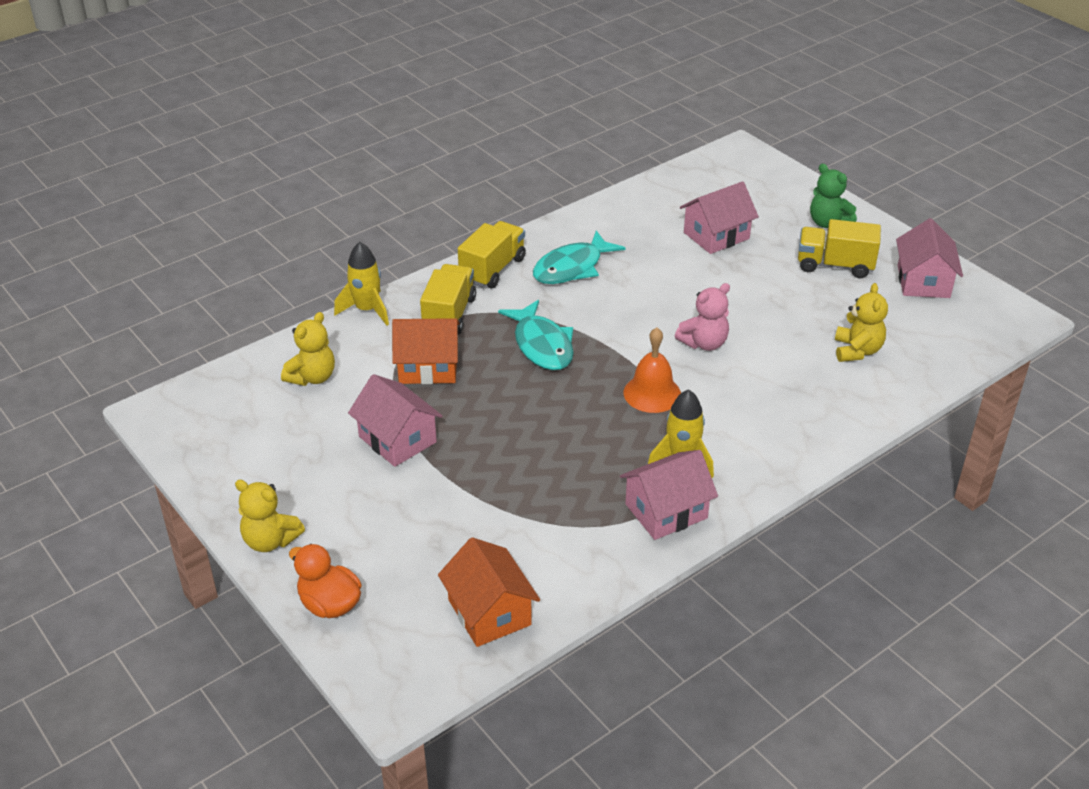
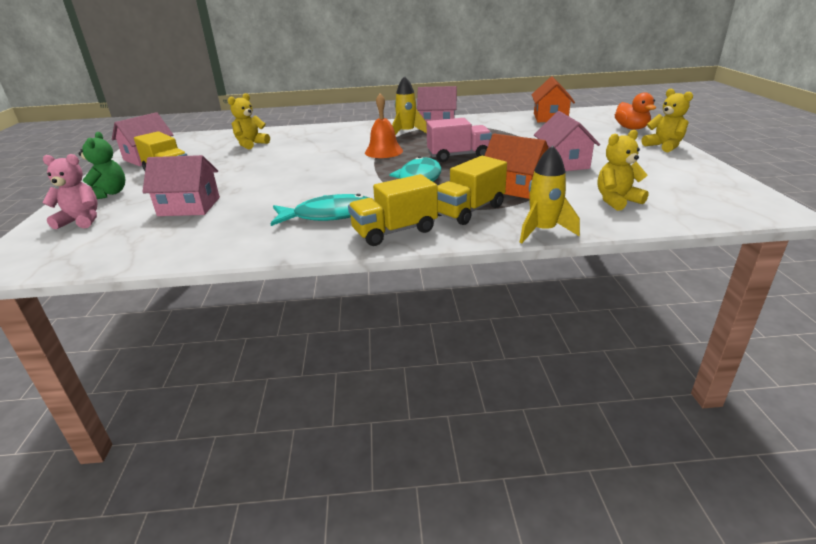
camera: 145 degrees left, 10 degrees down
(543, 415) = (458, 156): none -> pink truck
(704, 343) = (318, 161): pink teddy bear -> pink teddy bear (81, 221)

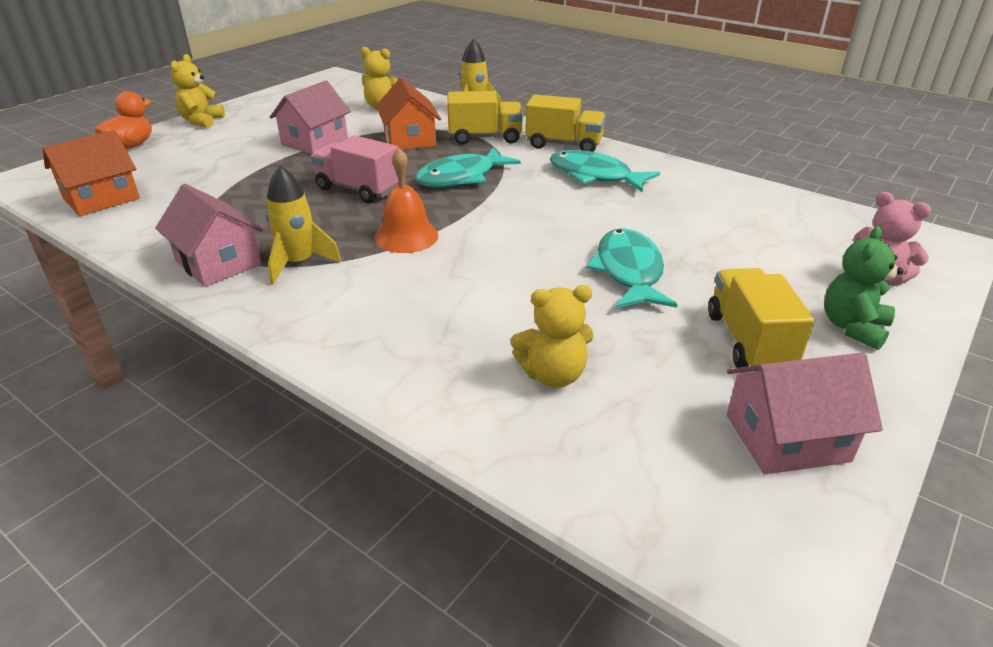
camera: 140 degrees left, 5 degrees up
(189, 206) = (730, 245): pink house -> none
(247, 176) = (629, 271): none -> turquoise fish

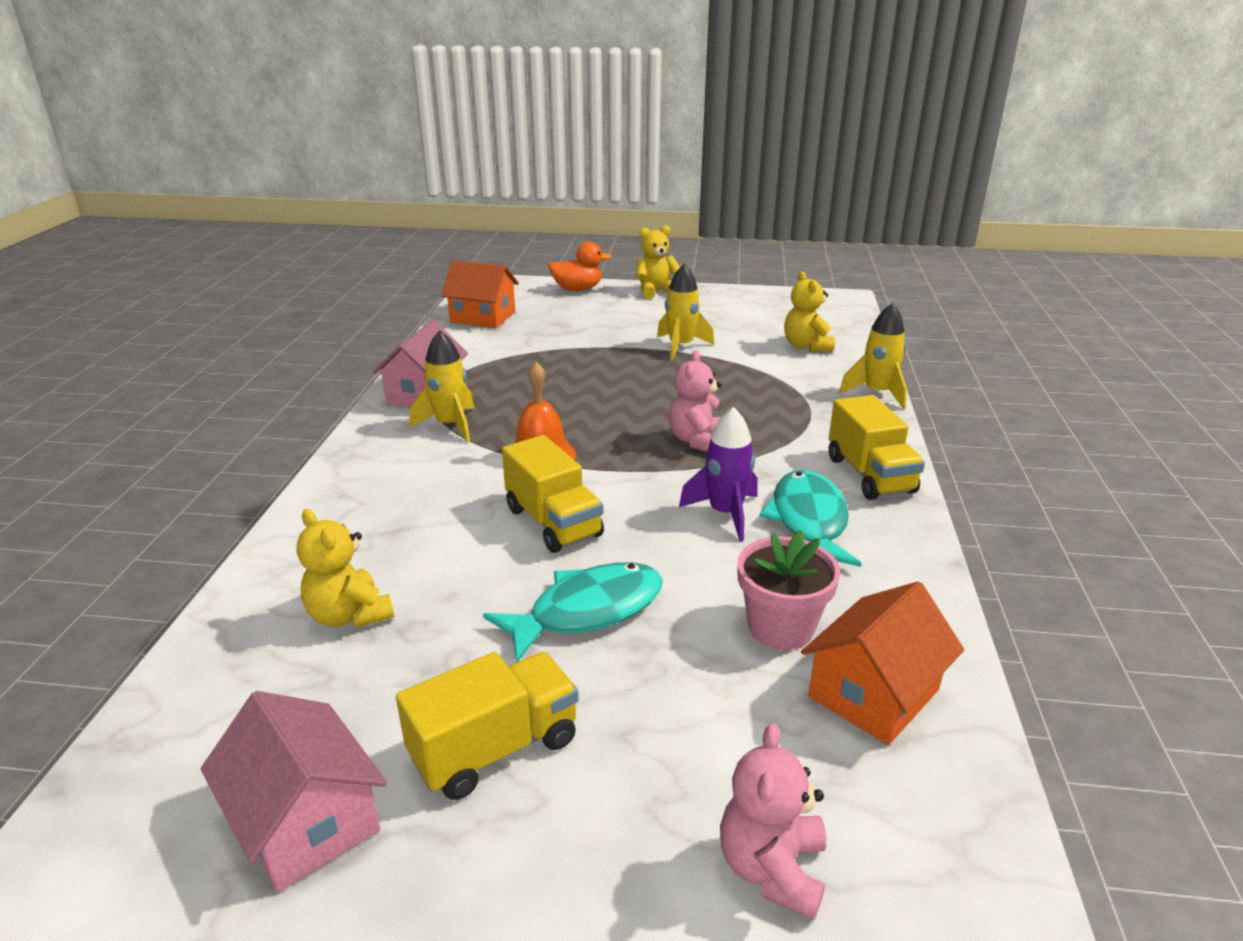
camera: 60 degrees right, 5 degrees down
(315, 141) = (681, 347): pink house -> yellow rocket
(358, 189) = (608, 401): pink truck -> none
(410, 139) = (749, 385): orange house -> orange house (874, 693)
(461, 177) = (697, 441): turquoise fish -> pink teddy bear
(485, 138) = (815, 422): yellow truck -> yellow truck (553, 522)
(561, 196) = (725, 513): none -> purple rocket
(691, 217) = (780, 627): none -> pink flower pot
(853, 327) = (596, 855): green teddy bear -> none

